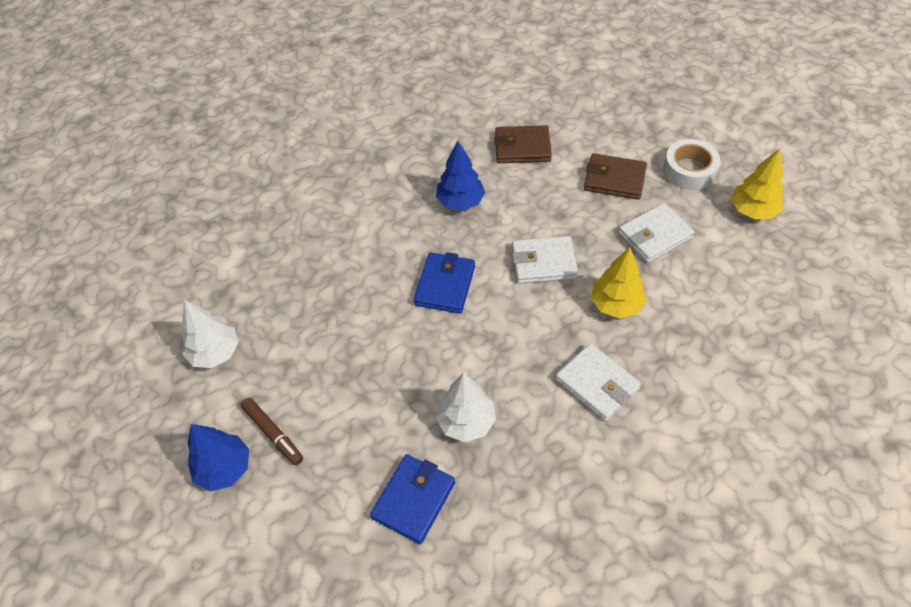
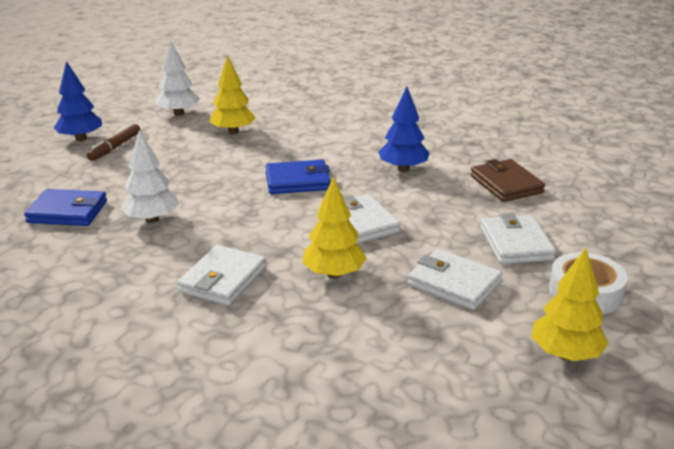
camera: 65 degrees right, 25 degrees down
(300, 311) = (233, 132): none -> yellow tree
(614, 179) = (516, 244): brown wallet -> white wallet

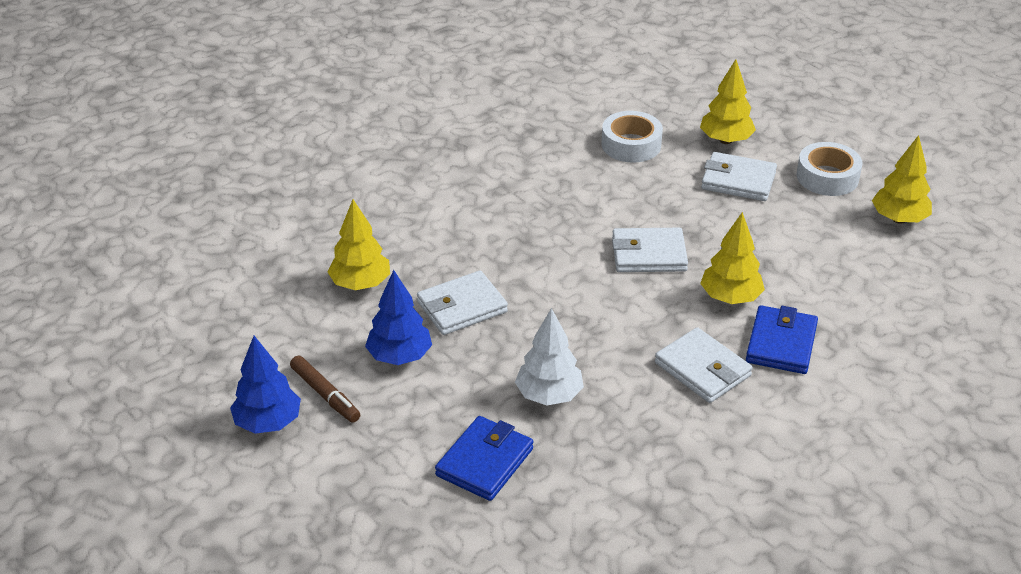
camera: 65 degrees left, 10 degrees up
(179, 113) = (260, 317): white tree -> none
(297, 181) = (531, 269): blue wallet -> blue wallet (781, 344)
(403, 169) = (554, 192): blue tree -> blue tree (399, 357)
(454, 283) = (781, 236): white wallet -> white wallet (462, 307)
(506, 184) = (631, 144): brown wallet -> white tape
(572, 225) = (726, 140): none -> yellow tree

